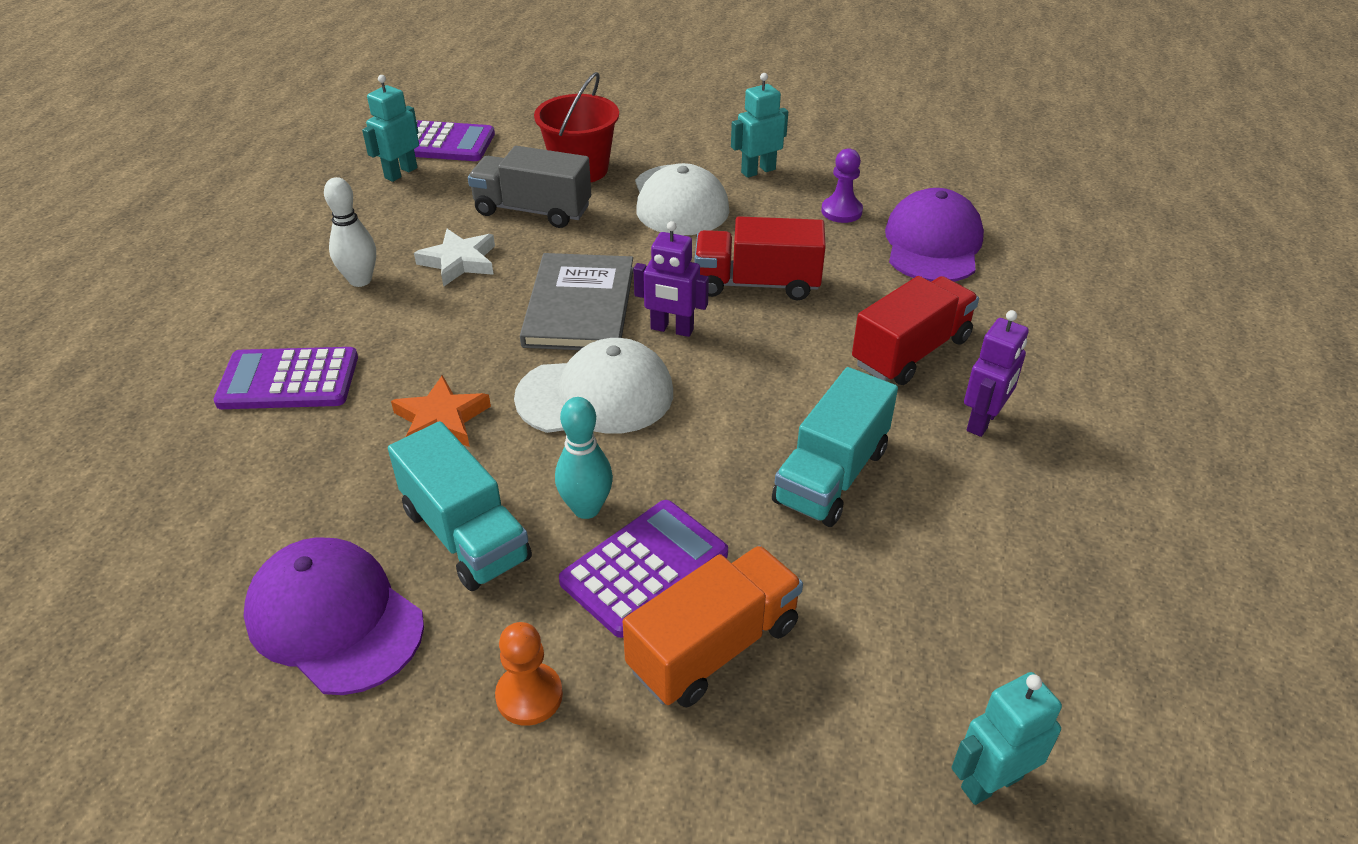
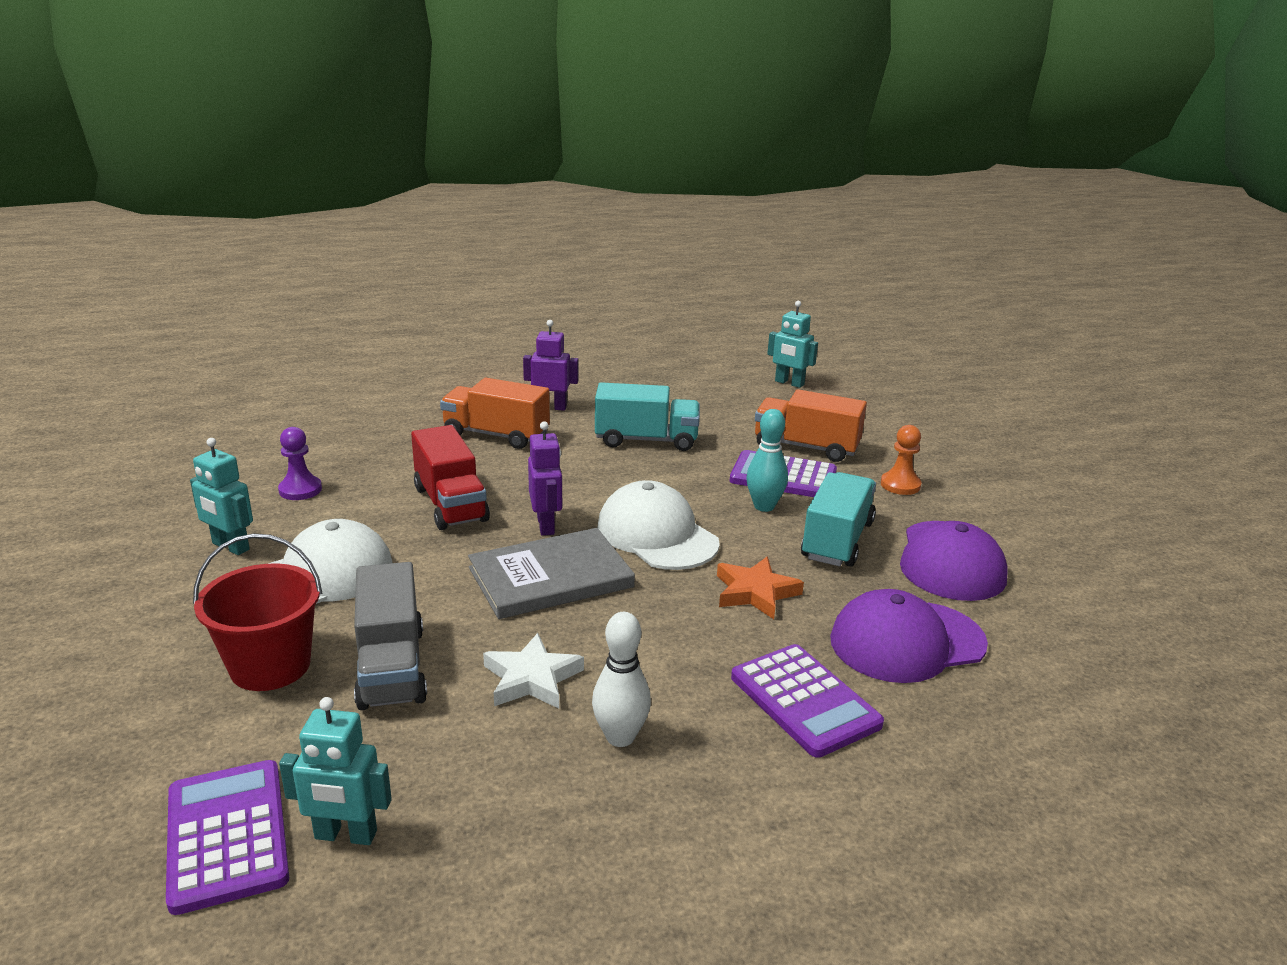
camera: 120 degrees left, 15 degrees down
(911, 352) = (496, 435): red truck -> orange truck
(933, 244) = (338, 446): purple cap -> purple cap (907, 642)

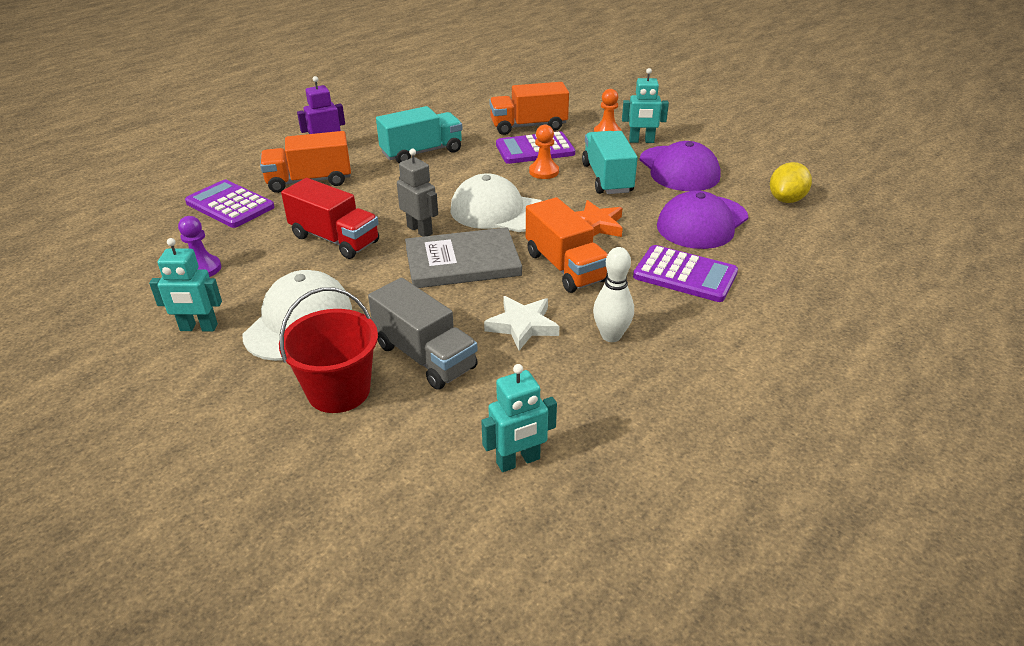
camera: 30 degrees left, 10 degrees up
(227, 835) = (444, 498): purple calculator -> purple calculator (230, 205)
(546, 525) = (420, 230): purple robot -> grey robot
(551, 577) = (462, 262): grey book -> grey book turned 45 degrees clockwise
(660, 629) = (565, 267): none -> orange truck
(764, 506) = (544, 172): turquoise bowling pin -> orange pawn
(789, 383) = (473, 87): turquoise robot -> turquoise robot (641, 141)
(1074, 657) = (786, 199): none -> yellow lemon

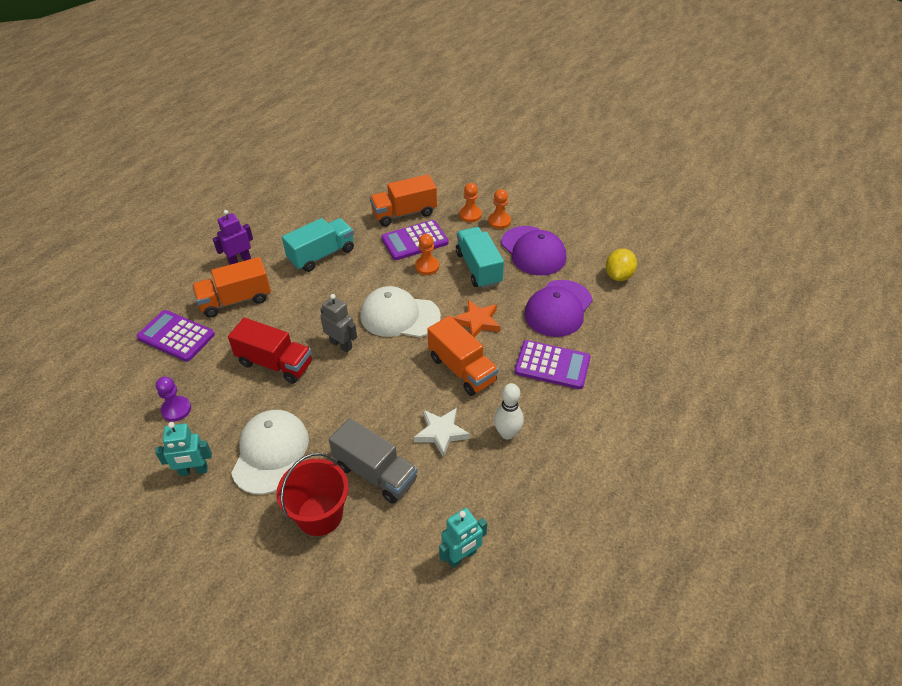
camera: 10 degrees left, 10 degrees up
(462, 262) = (382, 374): grey book -> none
(641, 141) = (499, 221): turquoise robot -> orange pawn

